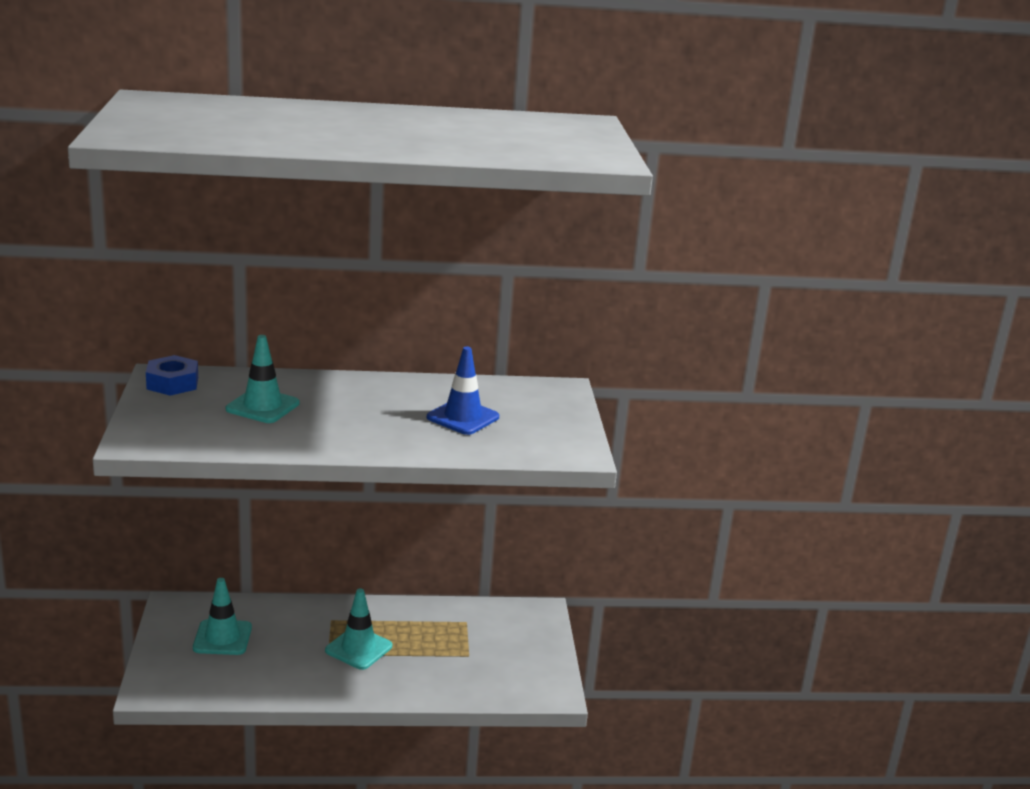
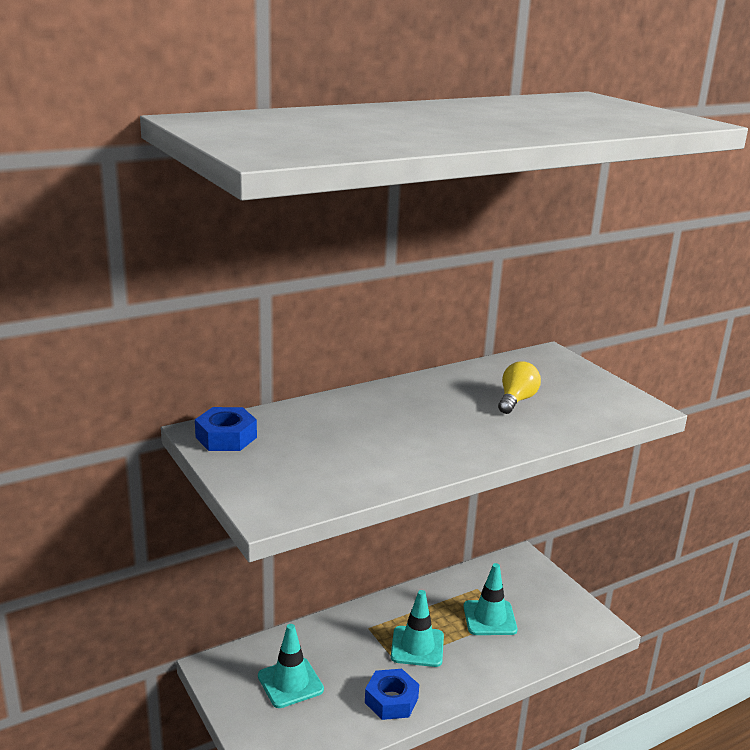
camera: 25 degrees left, 0 degrees up
(262, 406) = (340, 437): turquoise traffic cone -> turquoise traffic cone (489, 618)
(293, 680) = (391, 700): none -> blue nut
(463, 417) = (516, 400): blue traffic cone -> yellow light bulb

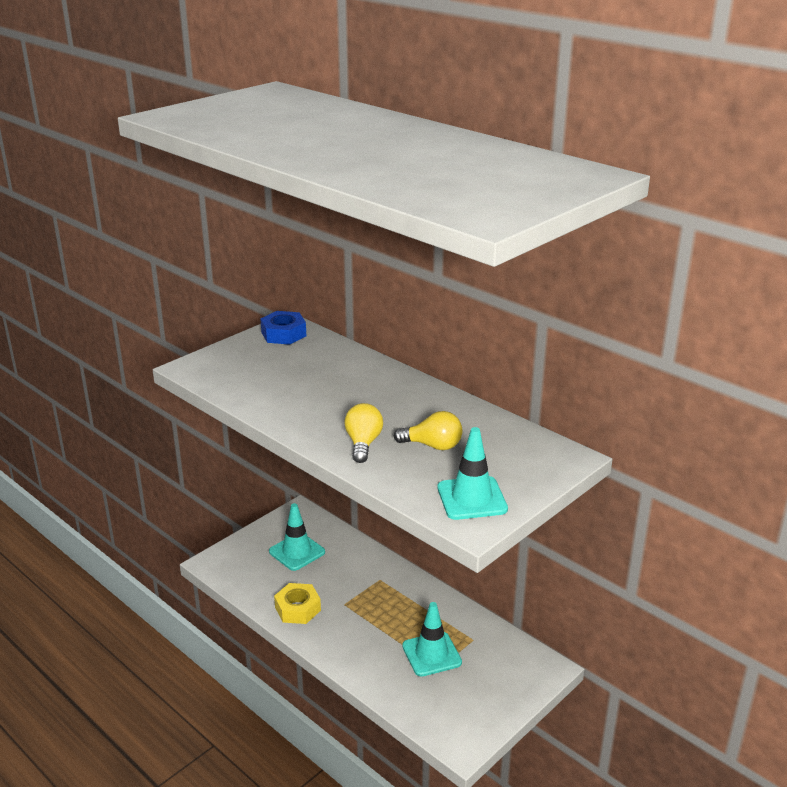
camera: 75 degrees right, 5 degrees up
(391, 700) = (297, 609): blue nut -> yellow nut
(417, 647) = (368, 612): turquoise traffic cone -> turquoise traffic cone (472, 498)
(502, 431) = (363, 443): none -> yellow light bulb

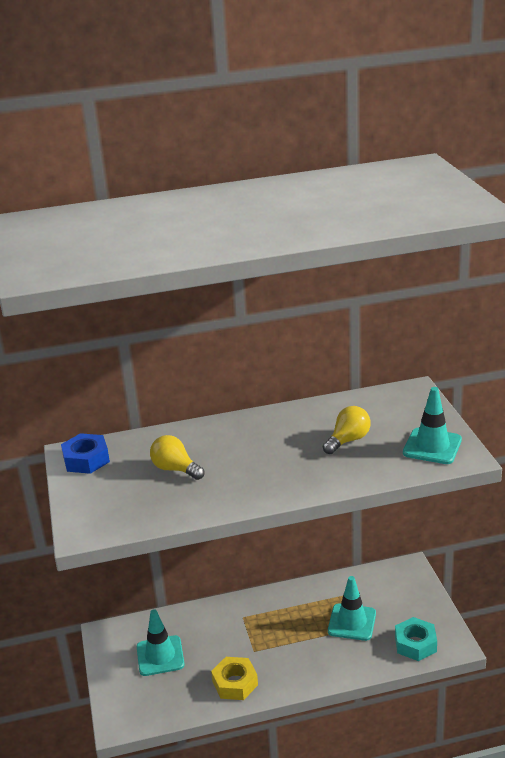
camera: 55 degrees left, 0 degrees up
(363, 443) = (315, 471): yellow light bulb -> yellow light bulb (175, 469)
(439, 713) = (415, 644): none -> turquoise nut

